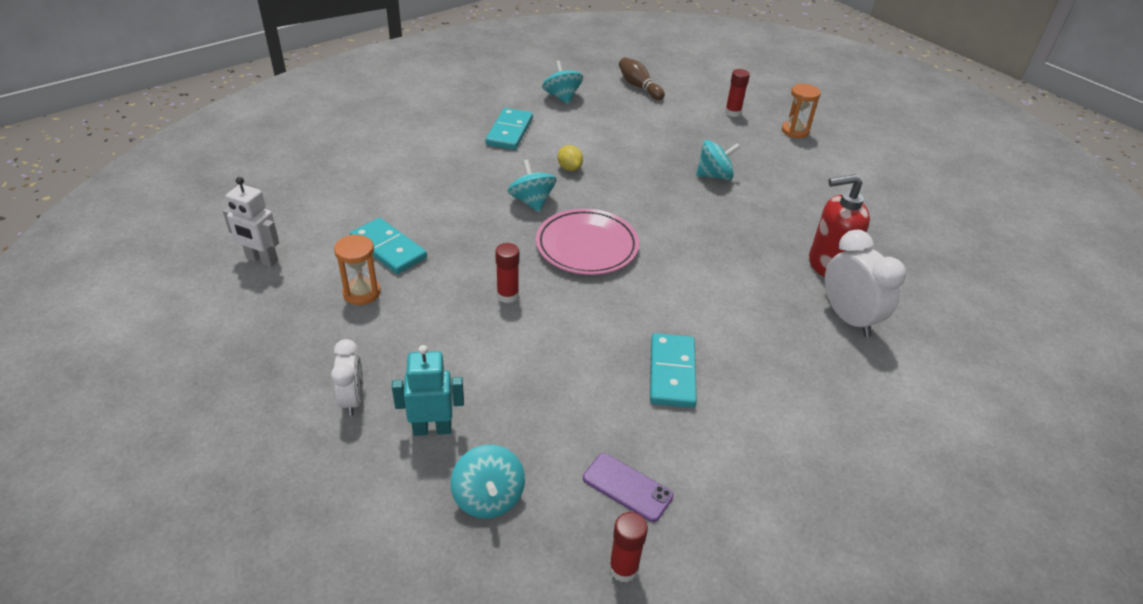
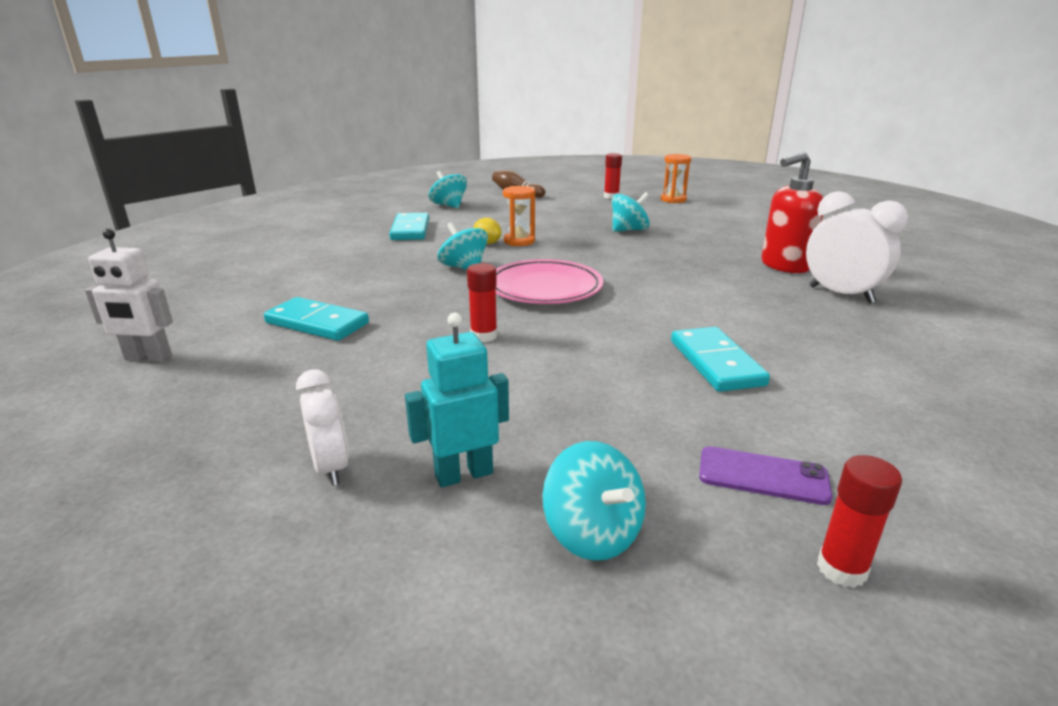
camera: 15 degrees left, 15 degrees down
(362, 293) = (299, 364): orange hourglass -> orange hourglass (519, 241)

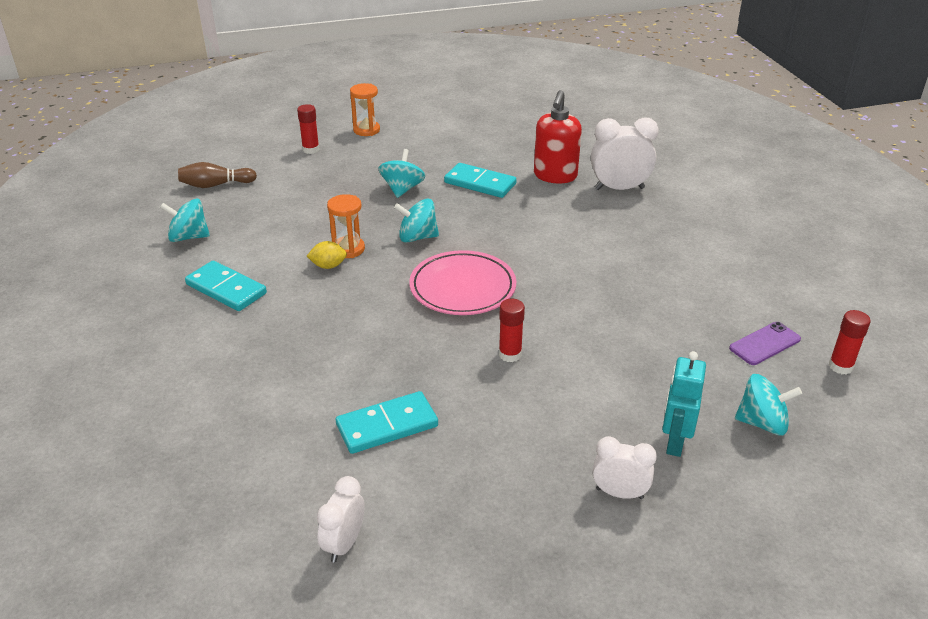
camera: 50 degrees left, 10 degrees up
(148, 358) = (344, 544): white robot -> white clock
(464, 268) = (369, 304): turquoise spinning top -> turquoise spinning top (417, 237)
(716, 363) = (649, 287): turquoise domino -> turquoise domino (480, 183)

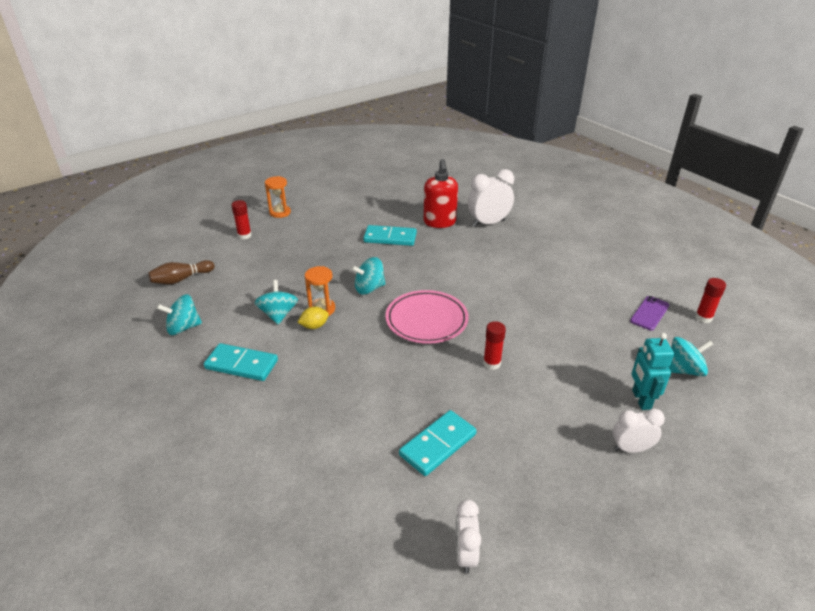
camera: 20 degrees left, 0 degrees up
(402, 189) = (335, 253): turquoise spinning top -> turquoise spinning top (278, 314)

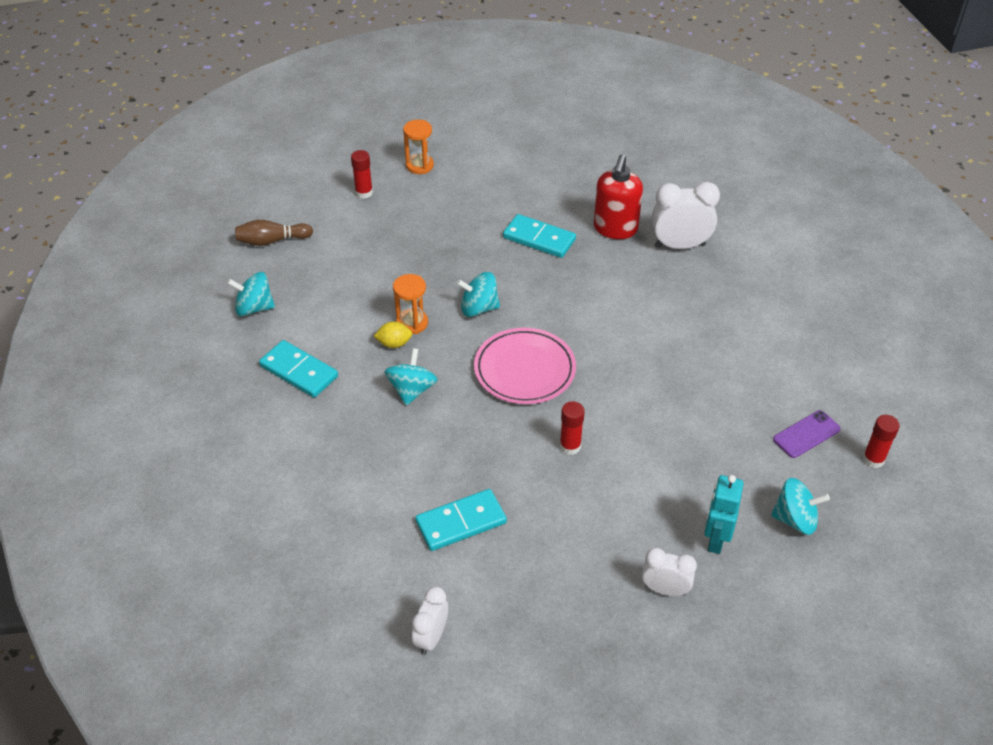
camera: 20 degrees right, 10 degrees up
(278, 314) = (361, 317): turquoise spinning top -> turquoise spinning top (412, 390)

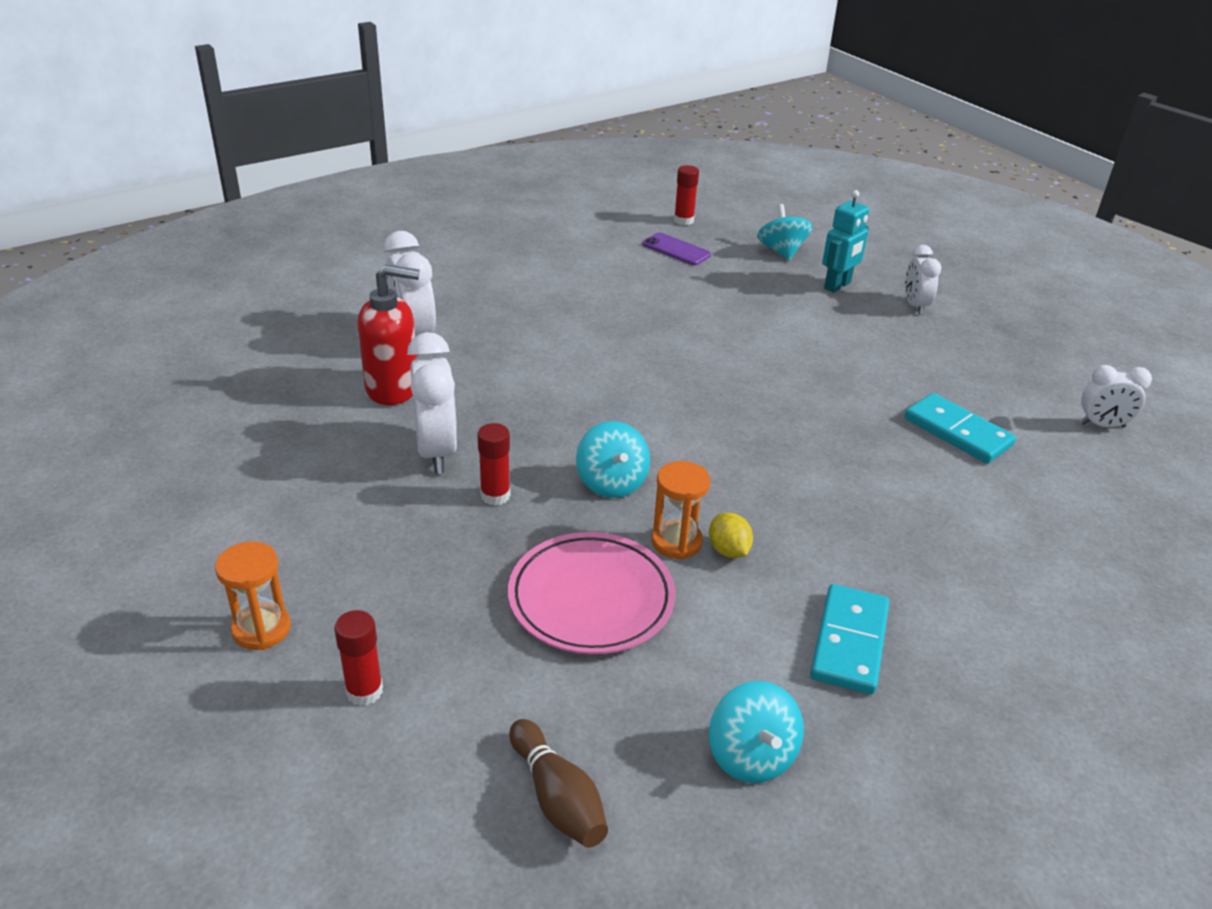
camera: 110 degrees left, 10 degrees down
(412, 390) = (801, 512): turquoise spinning top -> none
(524, 370) = (702, 424): pink plate -> pink plate (591, 598)
(539, 239) = (436, 451): turquoise domino -> white clock
(570, 446) = (794, 376): red glue stick -> red glue stick (495, 495)
(715, 539) = (837, 286): turquoise robot -> turquoise robot turned 45 degrees counterclockwise

